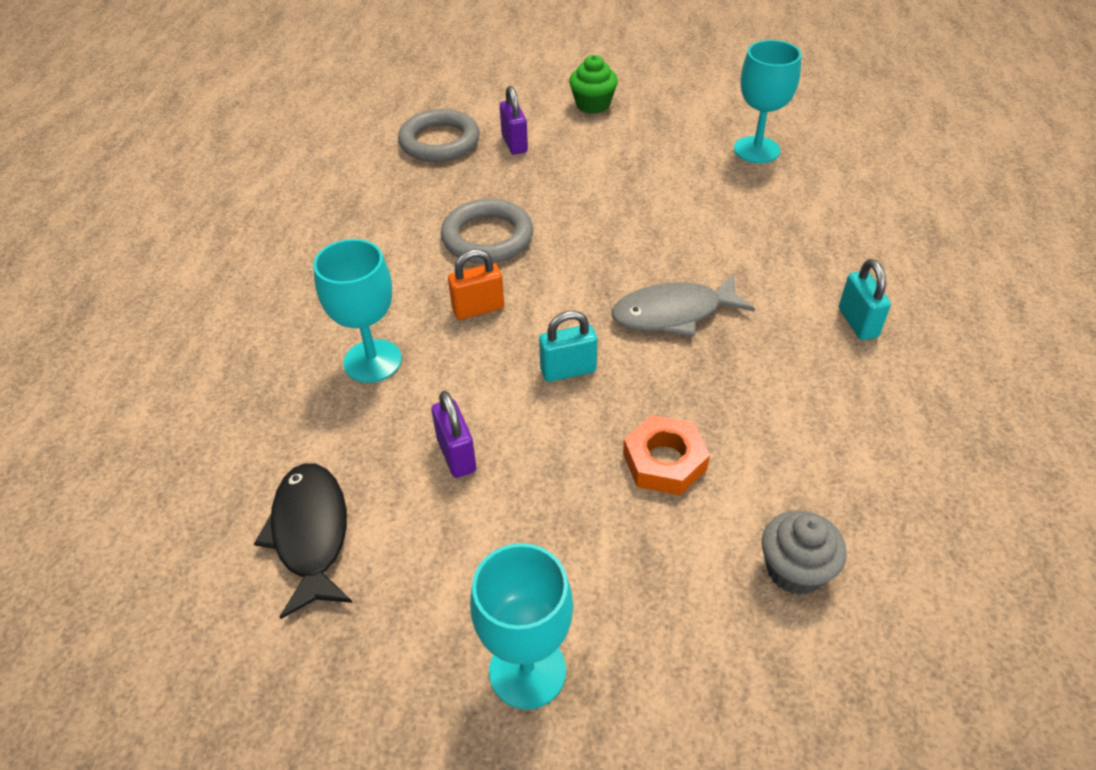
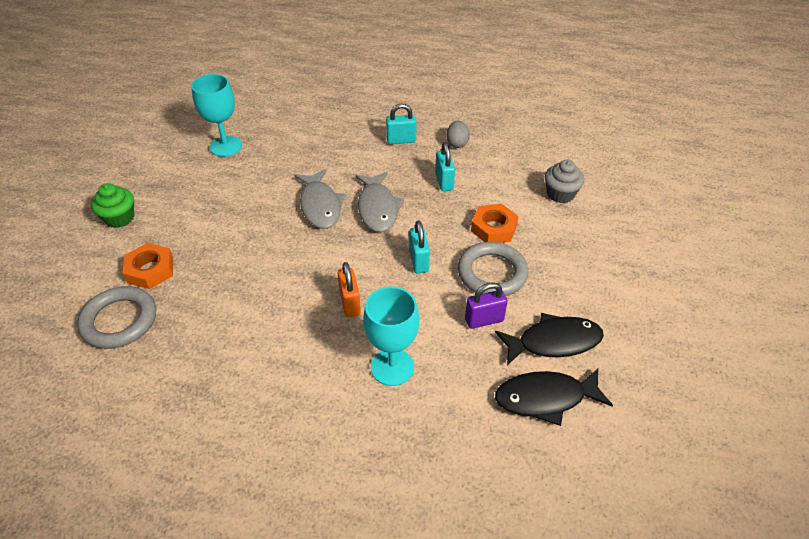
camera: 85 degrees left, 0 degrees up
(416, 548) = (554, 342): none -> black fish
(487, 237) = (270, 294): grey ring -> grey ring (492, 273)
(514, 144) = (150, 270): purple padlock -> orange nut
(527, 671) = (625, 296): turquoise goblet -> none
(661, 255) = (320, 205): none -> grey fish
(766, 387) = (444, 182): none -> turquoise padlock
(886, 398) = (457, 143): none -> grey egg

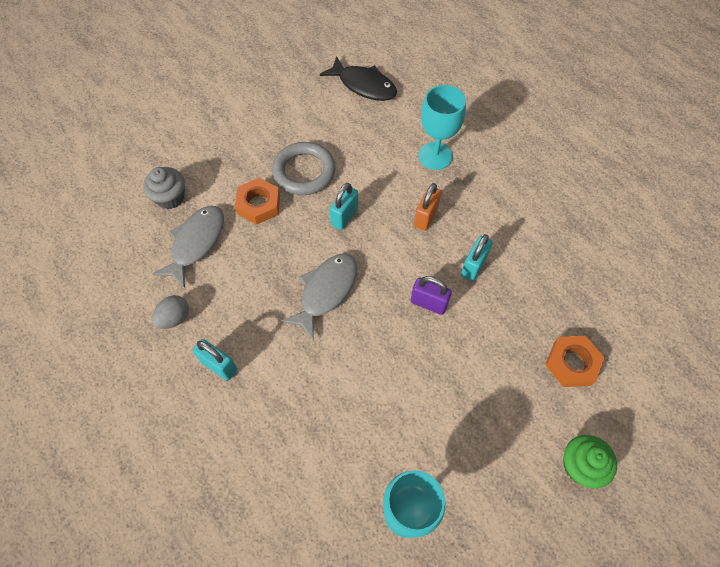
camera: 140 degrees left, 15 degrees up
(119, 321) = (617, 323): grey ring -> none
(320, 205) = (372, 332): grey fish -> grey fish (196, 243)
(444, 182) = (241, 279): turquoise padlock -> turquoise padlock (473, 266)
(484, 320) = (347, 145): purple padlock -> purple padlock (428, 303)
(554, 342) = (321, 107): black fish -> none

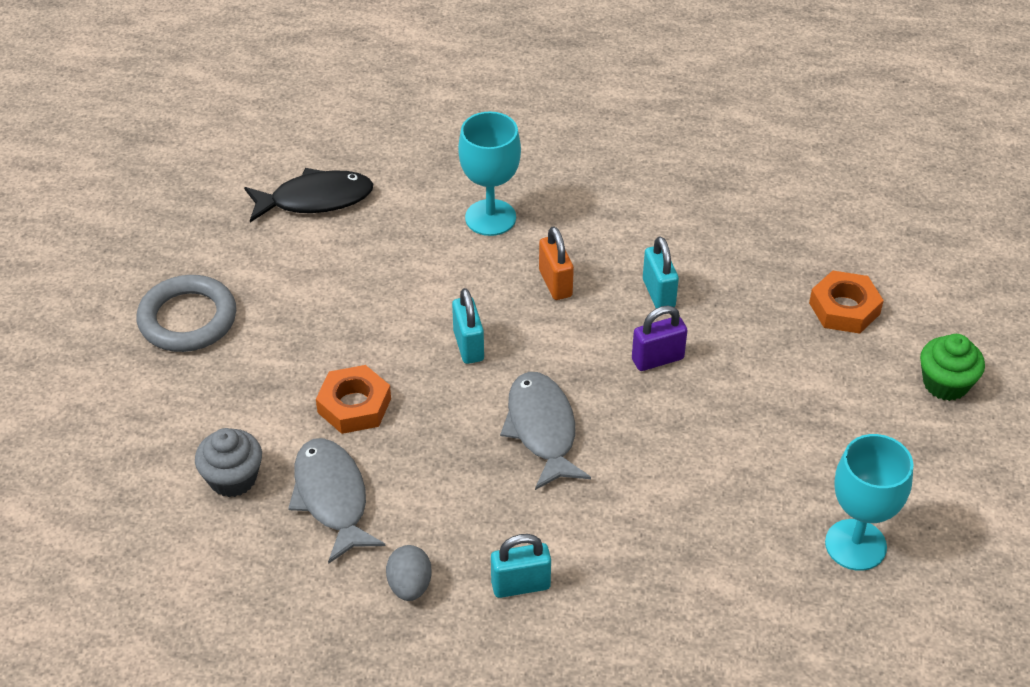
camera: 45 degrees left, 15 degrees down
(304, 172) = (363, 335): grey ring -> grey ring (188, 319)

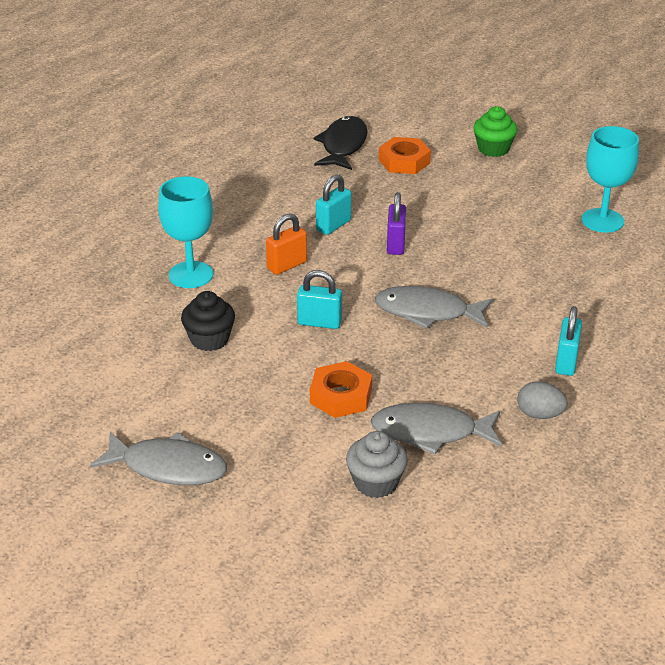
camera: 65 degrees left, 10 degrees down
(188, 319) = (168, 467): grey ring -> grey fish
(315, 199) = (85, 357): black fish -> black fish (343, 145)
(391, 273) = (209, 339): none -> black cupcake
(555, 283) = (287, 265): orange padlock -> orange padlock turned 45 degrees counterclockwise
(658, 293) = (333, 225): turquoise padlock -> turquoise padlock turned 60 degrees counterclockwise

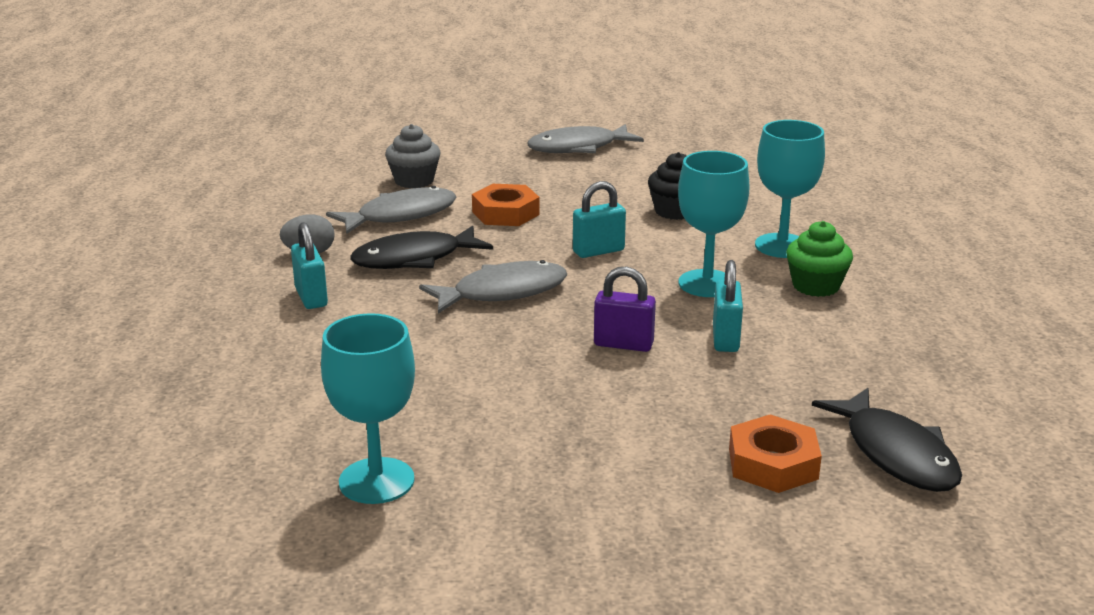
camera: 145 degrees right, 10 degrees down
(287, 265) = (707, 284): orange padlock -> turquoise goblet
(395, 244) = (623, 344): purple padlock -> purple padlock turned 45 degrees counterclockwise
(461, 371) = (414, 259): none -> black fish
(493, 149) = (670, 551): green cupcake -> green cupcake (816, 286)

